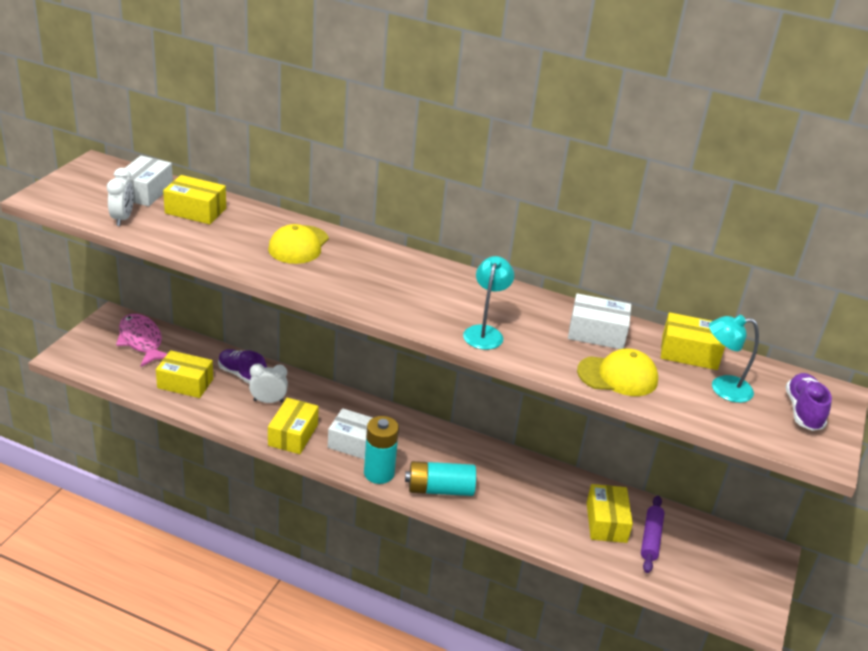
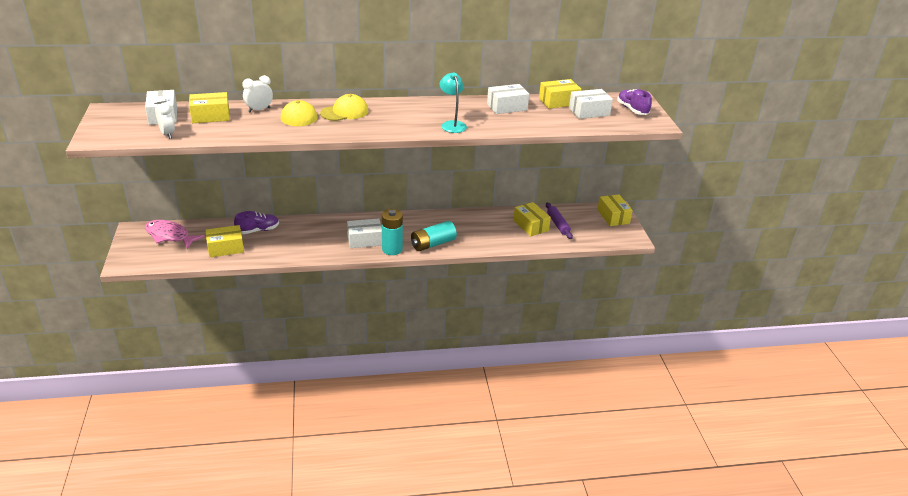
camera: 30 degrees left, 0 degrees up
(242, 375) = (258, 230): purple shoe -> purple shoe turned 150 degrees clockwise
(268, 401) = (289, 238): white clock -> white clock (259, 110)
(293, 435) = (323, 249): yellow box -> yellow box (613, 217)
(617, 376) = (537, 122): yellow cap -> yellow cap (344, 112)
(722, 388) = (589, 112): turquoise lamp -> white box

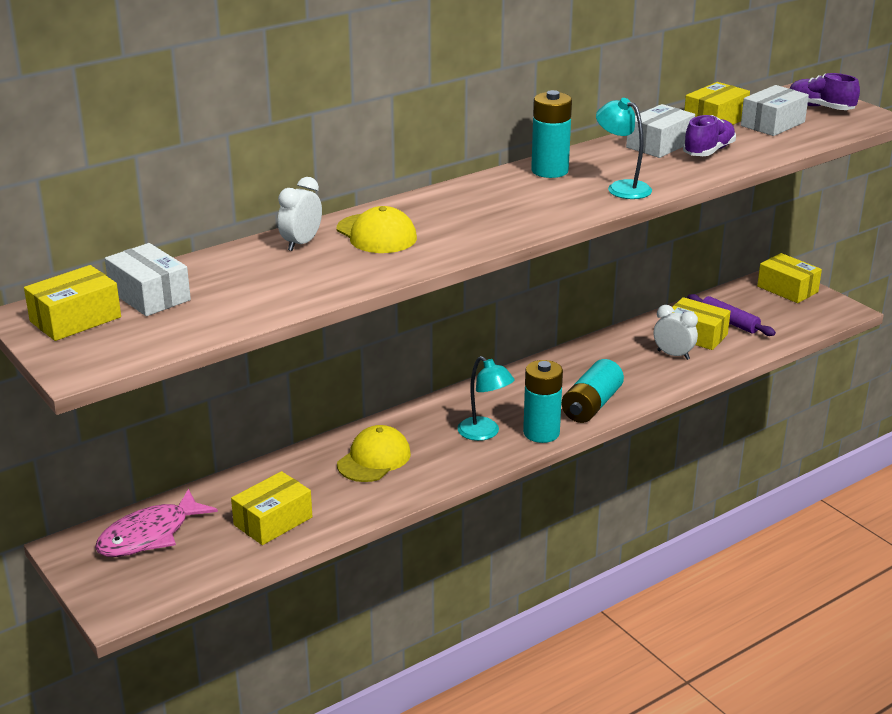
camera: 25 degrees left, 5 degrees down
(167, 134) = (203, 322): white clock -> white clock (673, 355)
(169, 236) = (149, 535): pink fish -> pink fish turned 45 degrees counterclockwise
(210, 116) = (235, 274): yellow box -> yellow box (75, 319)
(258, 230) = (295, 475): purple shoe -> purple shoe (708, 151)
(344, 112) = (441, 211): yellow cap -> yellow cap (374, 459)
(364, 240) = (484, 433): white box -> turquoise lamp
(428, 106) = (549, 171): none -> turquoise battery

